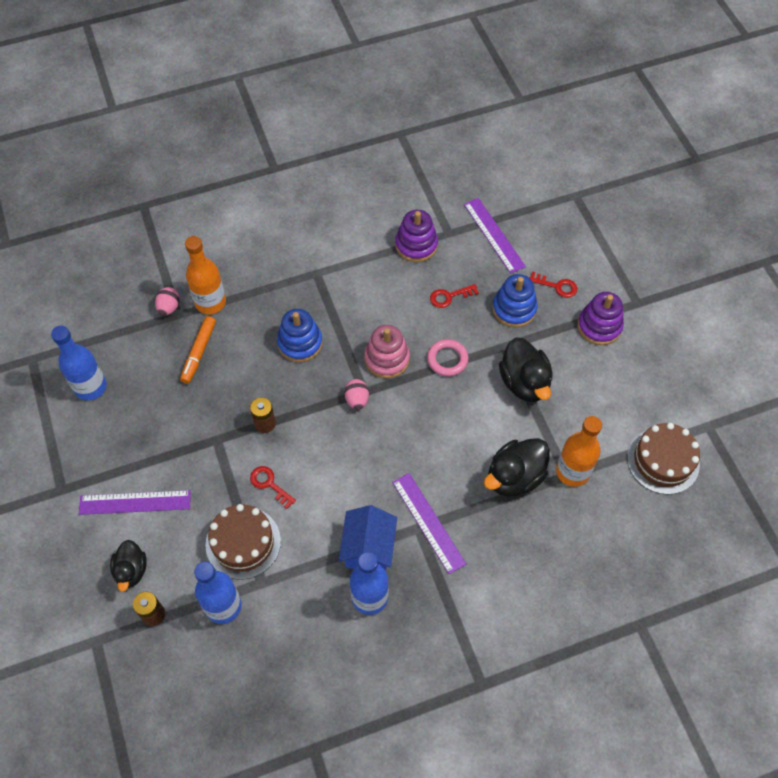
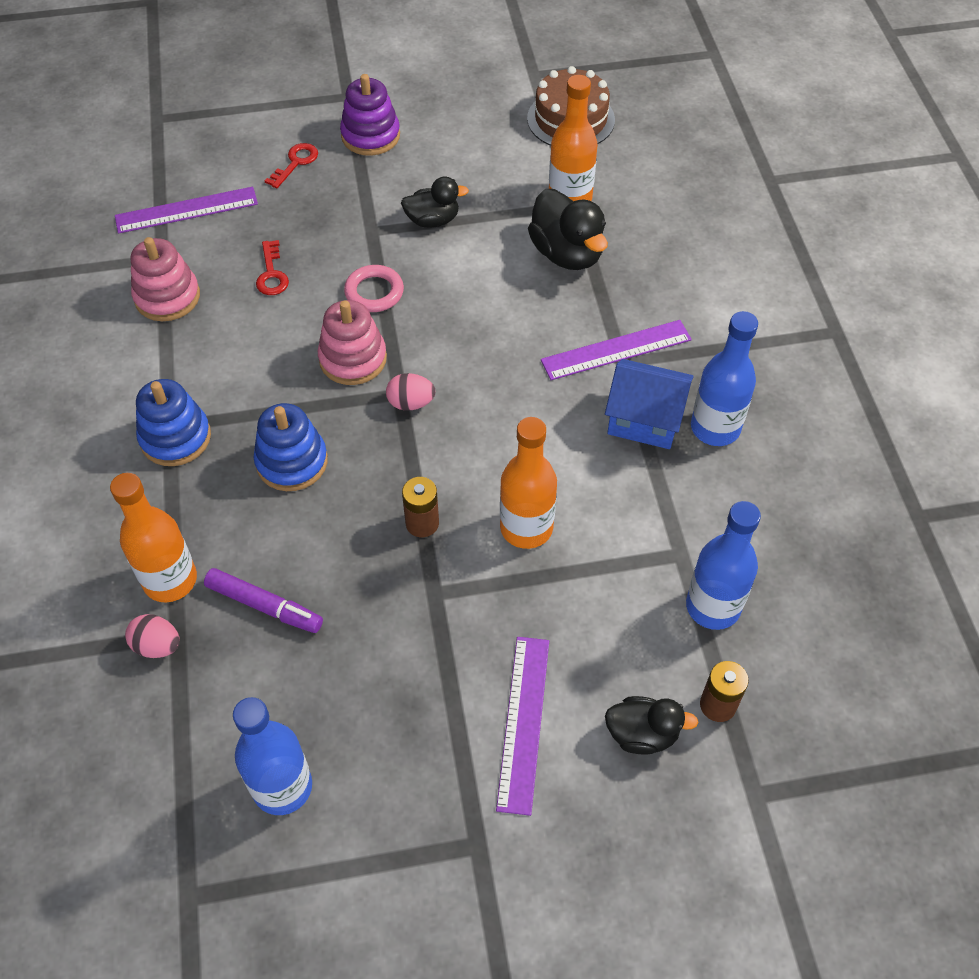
camera: 80 degrees left, 5 degrees down
(199, 352) = (264, 606): orange marker -> purple marker
(243, 543) = (616, 572): brown cake -> none
(269, 484) = (526, 528): red key -> orange bottle
(416, 245) = (167, 297): purple stacking toy -> pink stacking toy
(514, 309) = (316, 210): blue stacking toy -> blue stacking toy (175, 437)
(524, 382) = (433, 220): black duck -> black duck, size x0.64

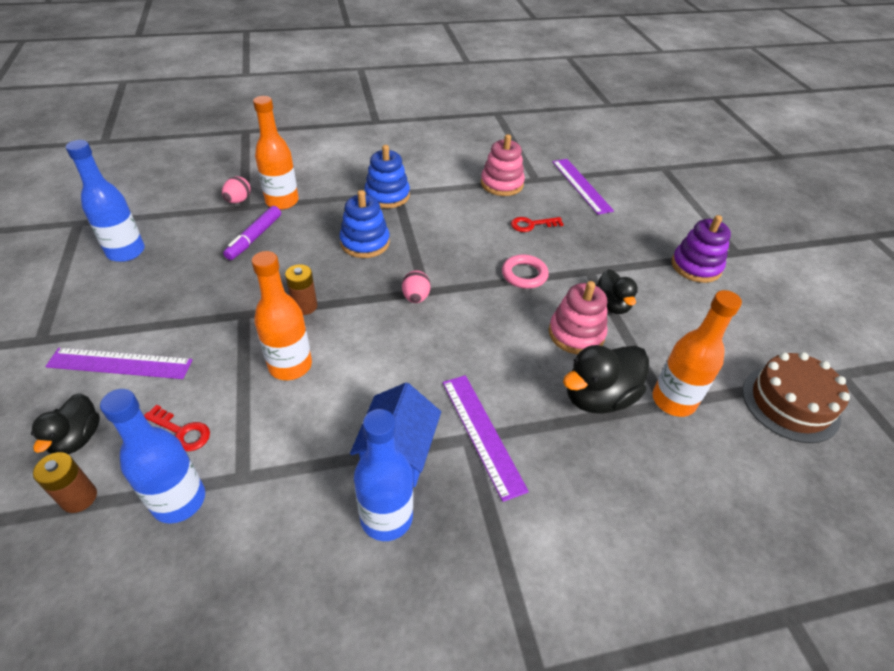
camera: 85 degrees right, 10 degrees down
(295, 163) = (647, 229): red key -> red key (182, 431)
(353, 359) = (457, 266): pink stacking toy -> pink stacking toy (576, 334)

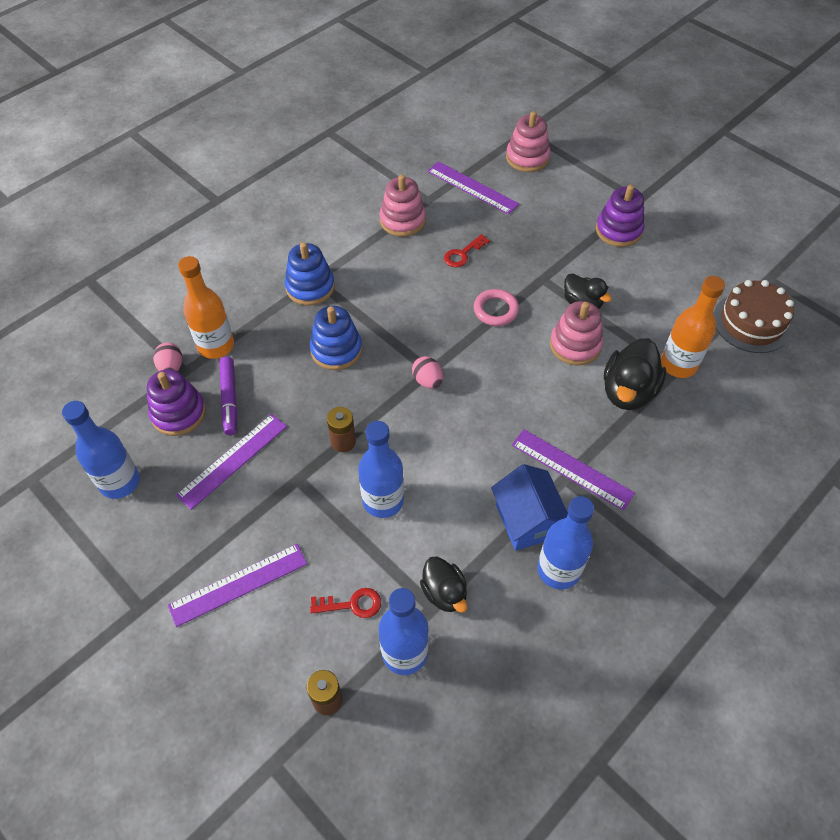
camera: 30 degrees left, 10 degrees up
(77, 438) = (274, 662): black duck -> black duck (444, 593)
(211, 229) = (178, 413): none -> purple stacking toy
(212, 277) = (233, 460): none -> purple ruler
(290, 366) = (383, 500): orange bottle -> blue bottle
(649, 184) = (527, 158): none -> pink stacking toy

